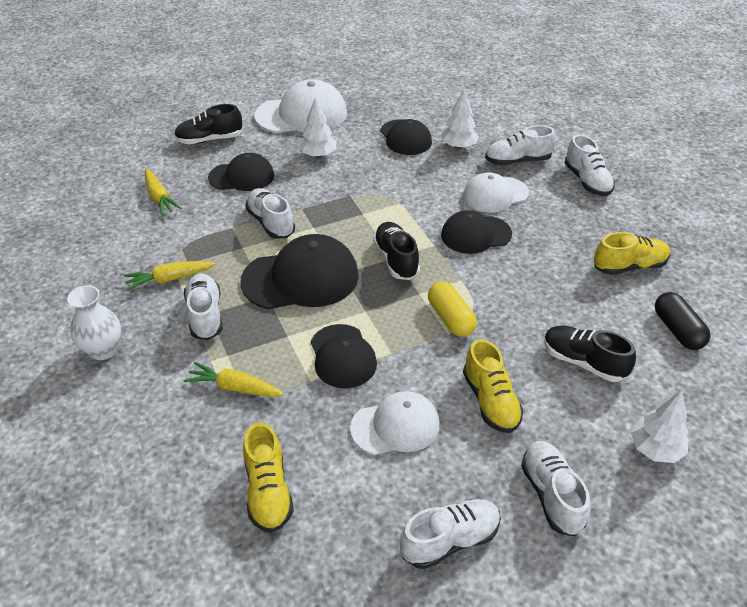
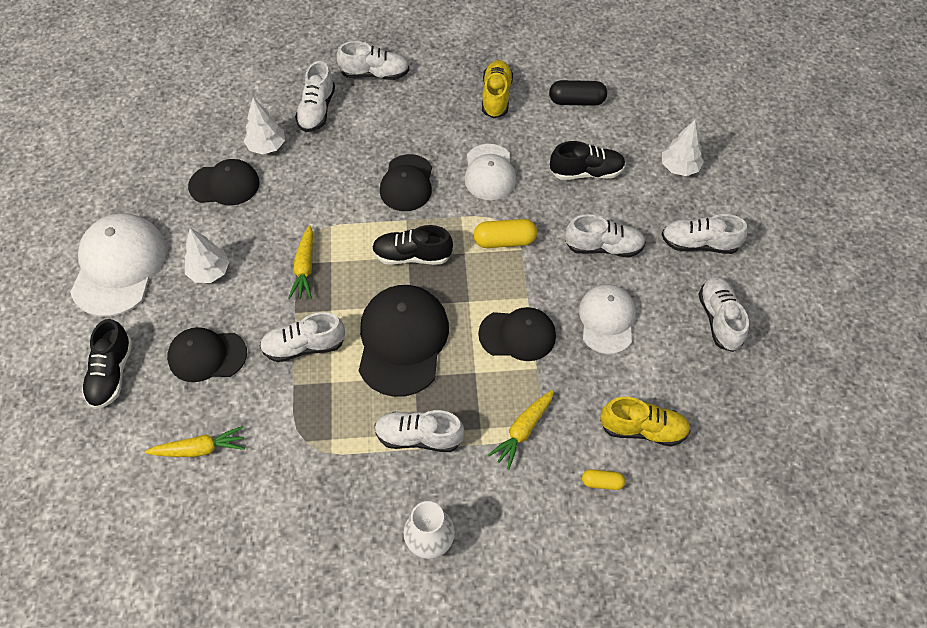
camera: 70 degrees left, 15 degrees up
(170, 279) = (349, 461): yellow carrot -> yellow carrot (305, 267)
(193, 468) = (602, 482): none -> yellow capsule
(242, 176) = (207, 355): black cap -> black cap turned 105 degrees counterclockwise
(490, 401) = (603, 247): yellow shoe -> white shoe
(495, 194) = (358, 147): white cap -> white cap (489, 172)
(583, 362) = (586, 172): black shoe -> black shoe turned 150 degrees counterclockwise

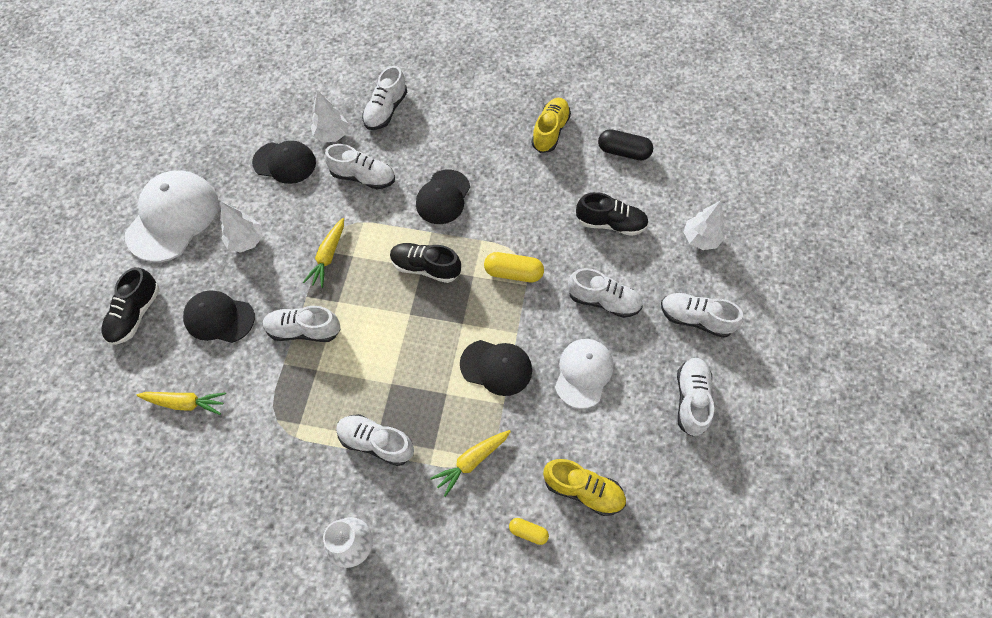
camera: 15 degrees right, 5 degrees up
(375, 74) = (447, 87): white shoe -> white shoe (363, 177)
(402, 341) = (391, 347): black cap -> none
(489, 172) = (521, 203): white cap -> none

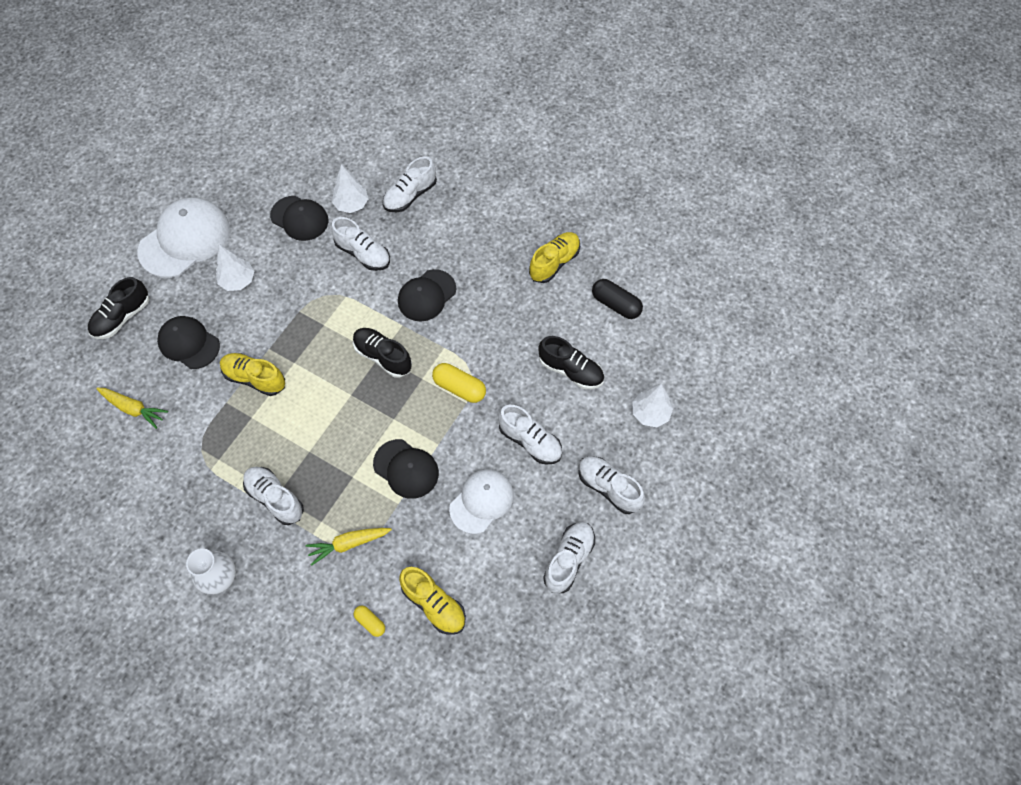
camera: 20 degrees right, 0 degrees up
(304, 330) = (255, 378): white shoe -> yellow shoe
(328, 256) = (302, 318): yellow carrot -> none

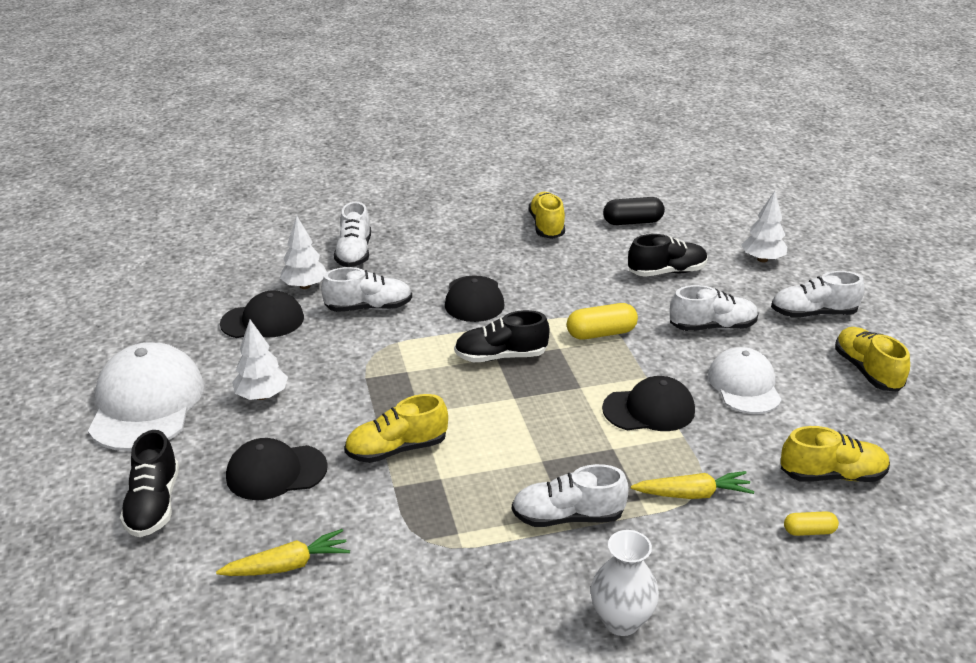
camera: 45 degrees left, 30 degrees down
(349, 544) = (692, 494): yellow carrot -> yellow carrot turned 120 degrees counterclockwise
(569, 560) = (867, 371): white shoe -> yellow shoe

